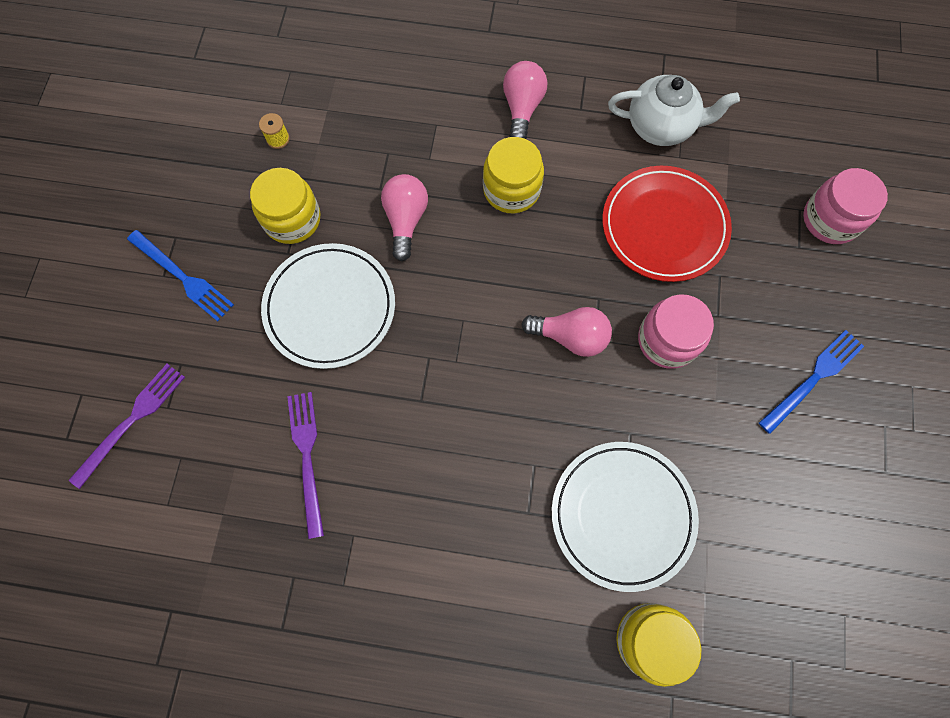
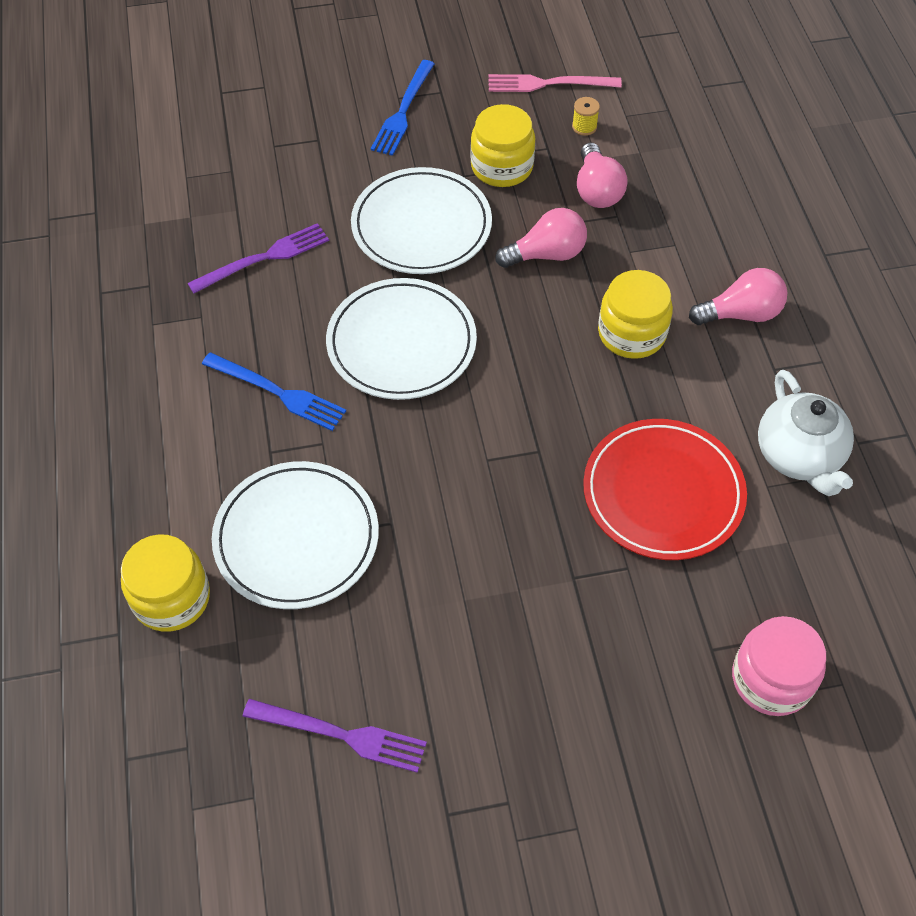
camera: 70 degrees right, 15 degrees down
(132, 421) = (253, 127): purple fork -> purple fork (341, 735)
(212, 147) = (548, 84): none -> pink fork
(453, 367) = (401, 343): none -> white plate
(570, 337) = (480, 436): pink light bulb -> pink light bulb (597, 190)
(667, 340) = (517, 532): pink jar -> none
(813, 378) = (537, 703): blue fork -> blue fork (278, 393)

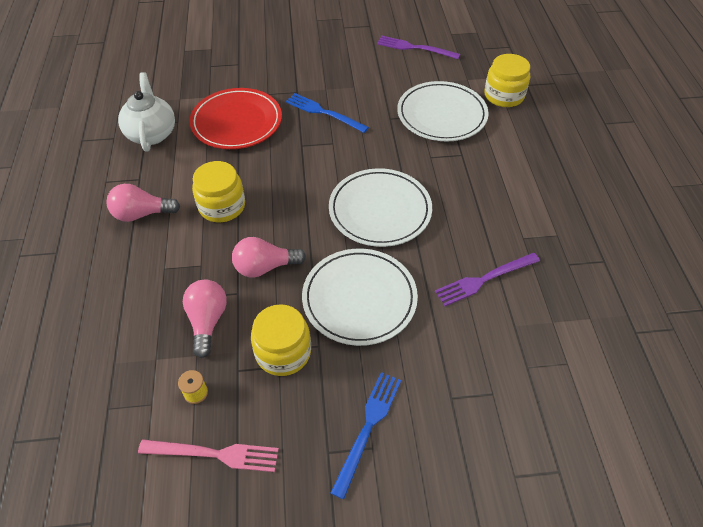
camera: 175 degrees left, 5 degrees down
(278, 393) = (461, 185): blue fork -> blue fork (323, 112)
(771, 679) = (215, 53): pink jar -> none

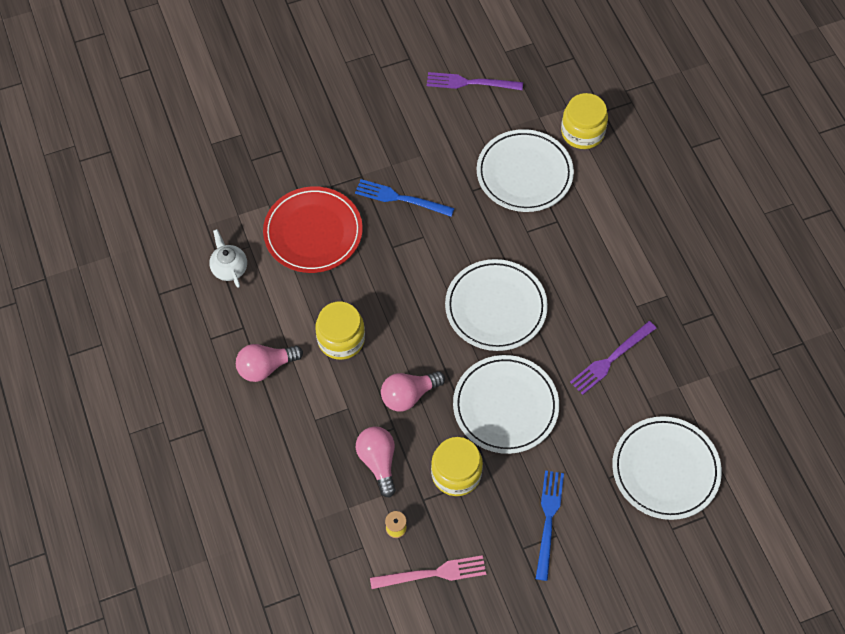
camera: 15 degrees left, 10 degrees up
(152, 133) = (229, 268): white teapot -> white teapot, size x0.65
(520, 405) = (665, 469): none -> white plate

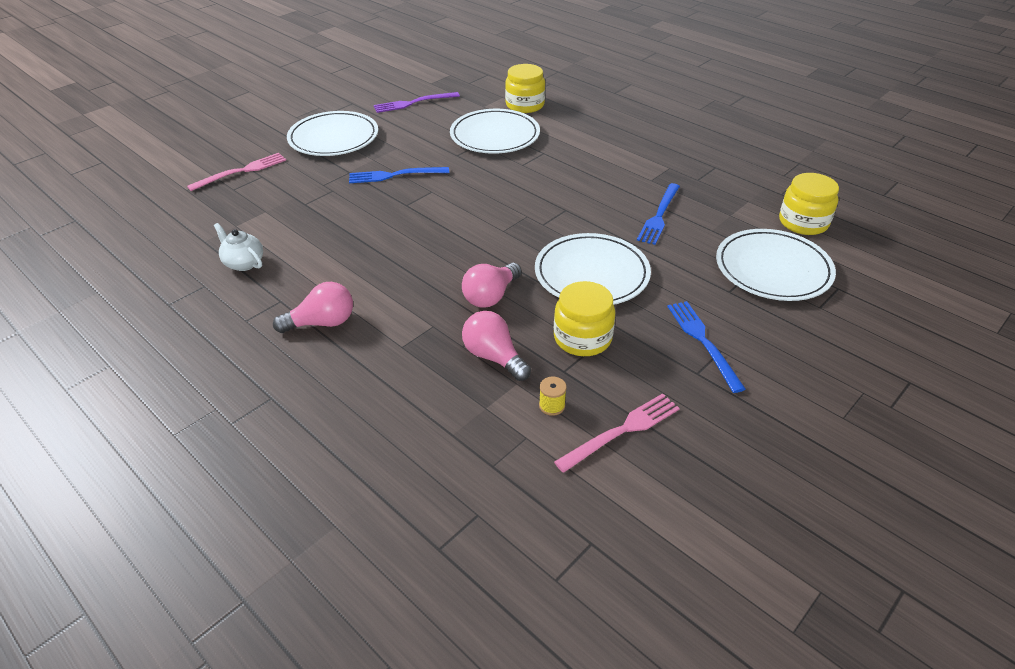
camera: 25 degrees left, 20 degrees down
(266, 135) = (241, 171): none -> pink fork
(266, 367) = (322, 323): pink light bulb -> pink light bulb turned 150 degrees counterclockwise
(313, 232) = (321, 216): red plate -> none
(341, 339) = (393, 278): yellow jar -> yellow jar (803, 222)
(495, 307) = (530, 214): white plate -> white plate (333, 138)
(611, 359) = (659, 216): purple fork -> blue fork

